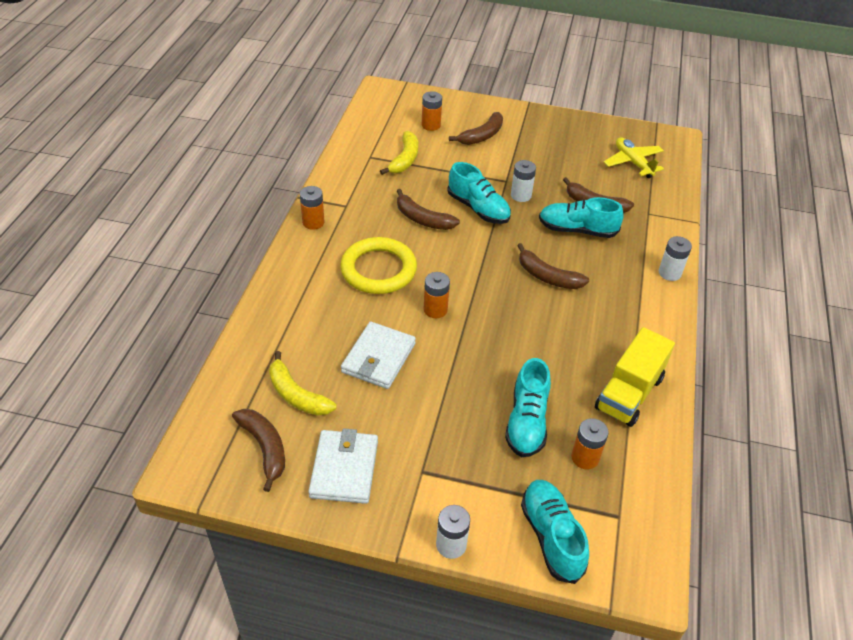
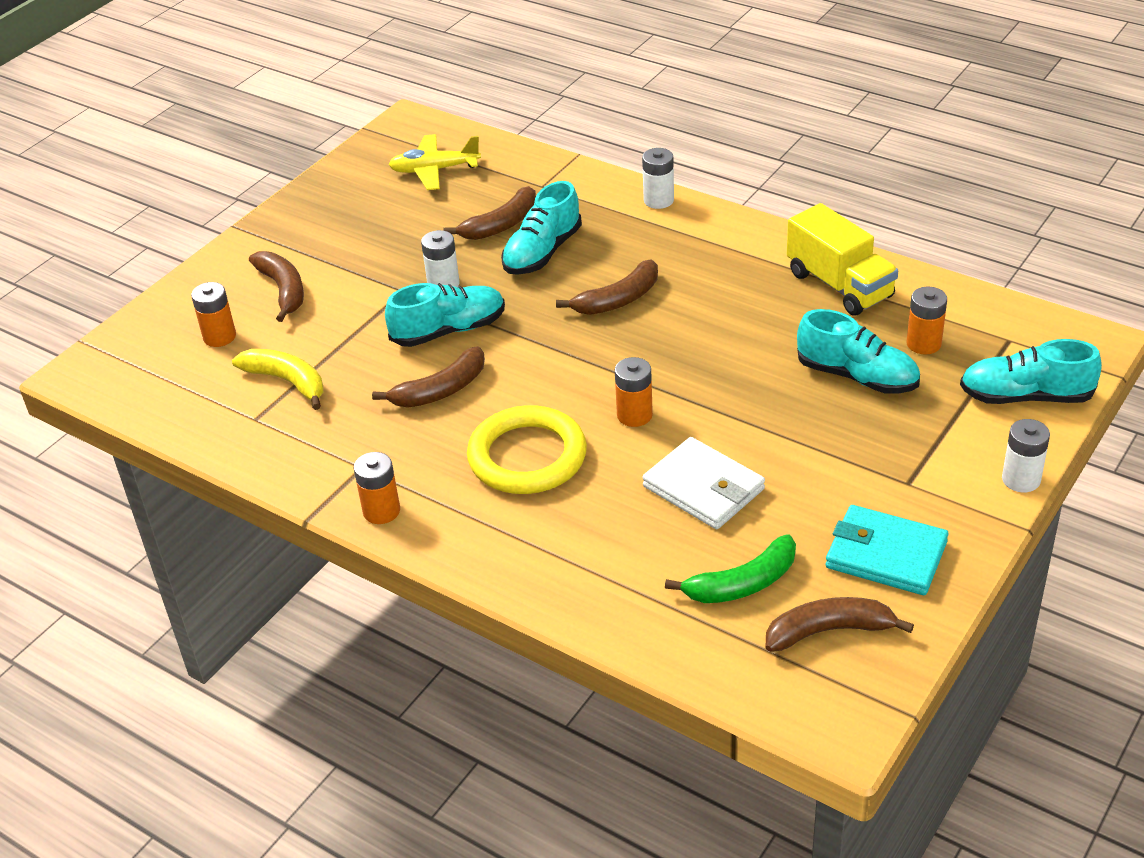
camera: 65 degrees left, 5 degrees down
(296, 395) = (742, 583): yellow banana -> green banana
(344, 469) = (886, 555): white wallet -> turquoise wallet

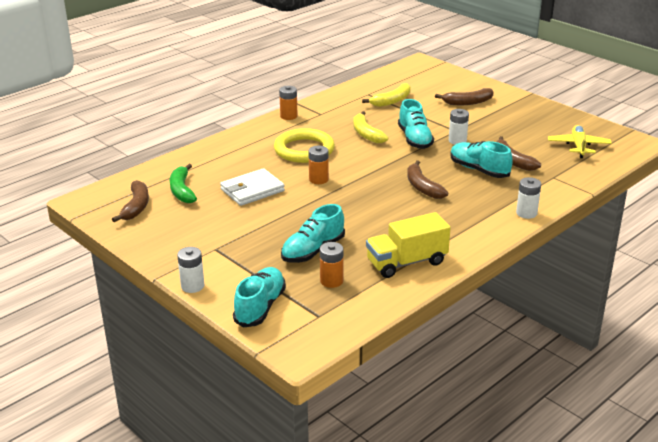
camera: 100 degrees right, 10 degrees down
(219, 337) = (434, 88): orange battery -> none
(440, 390) = (366, 134): brown banana -> yellow banana
(886, 555) = (170, 231): turquoise wallet -> none

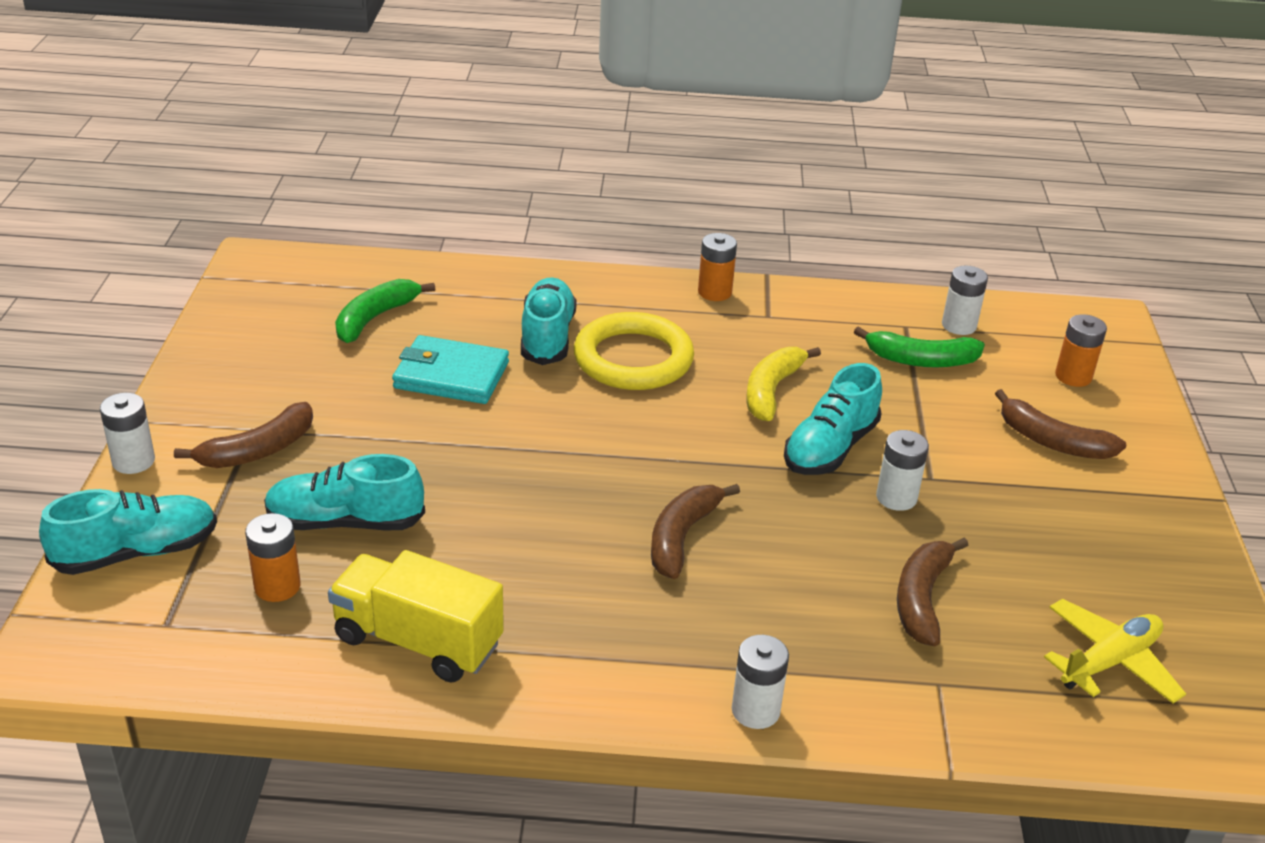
camera: 45 degrees right, 5 degrees up
(136, 207) = (288, 306): brown banana -> brown banana (258, 450)
(252, 190) = (451, 375): white wallet -> turquoise wallet
(318, 179) = (562, 418): orange battery -> orange battery (1073, 376)
(383, 85) = (959, 325): none -> white battery
(392, 101) = (921, 360): yellow banana -> green banana
(479, 170) = (830, 574): turquoise shoe -> turquoise shoe (547, 337)

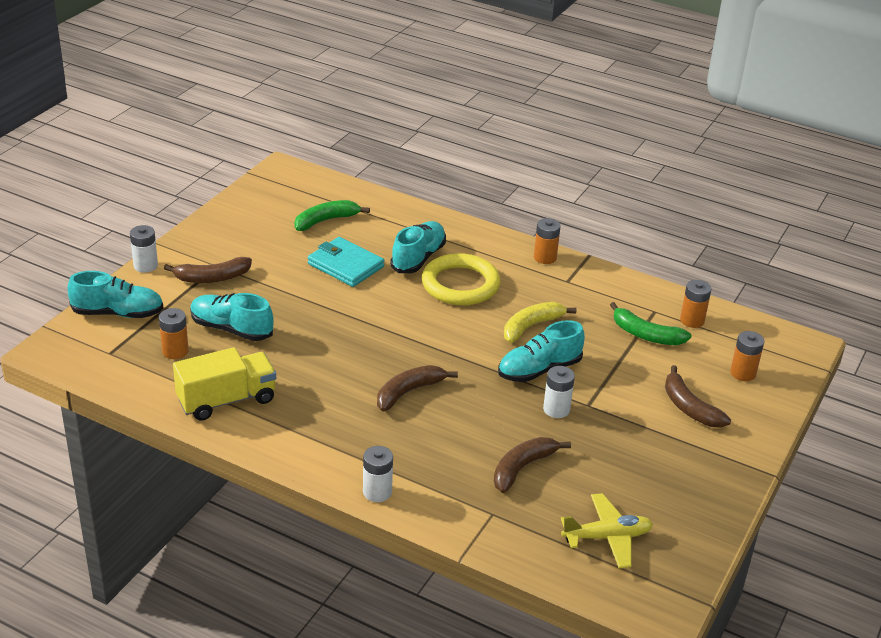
camera: 25 degrees right, 0 degrees up
(418, 641) = (226, 400): yellow truck -> yellow truck turned 105 degrees clockwise
(959, 325) = (692, 320): white battery -> orange battery

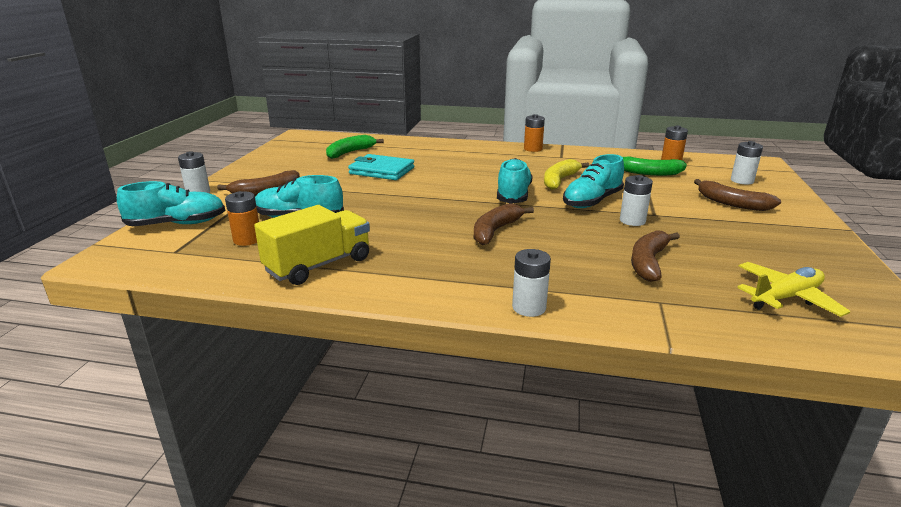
camera: 15 degrees left, 10 degrees down
(418, 258) = (438, 160): turquoise shoe -> turquoise shoe (513, 195)
(460, 284) = (483, 168): yellow ring -> none
(743, 373) = (742, 181): orange battery -> white battery

